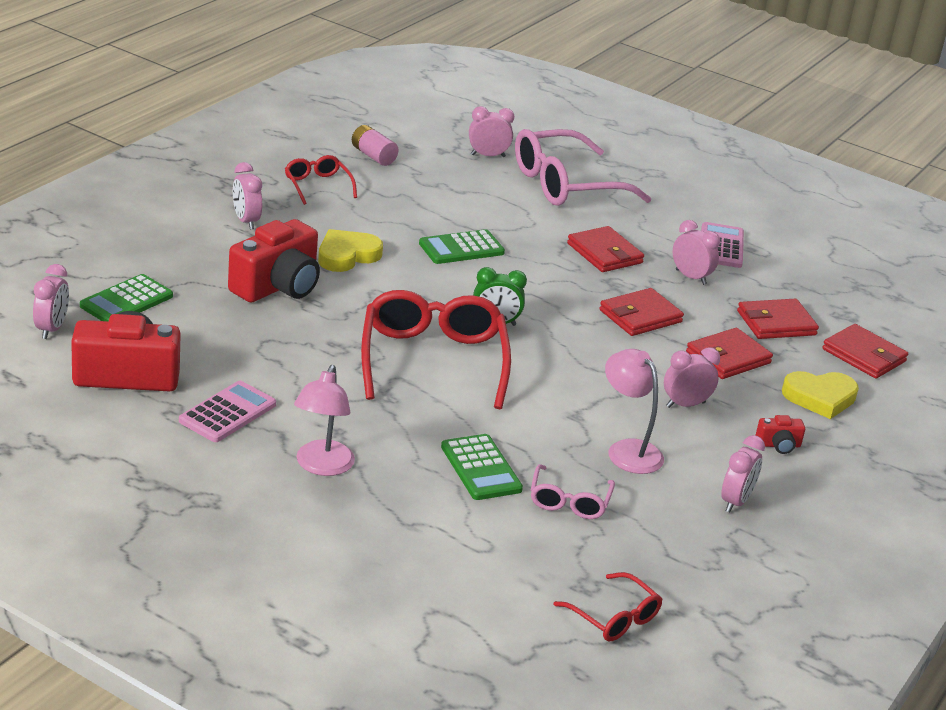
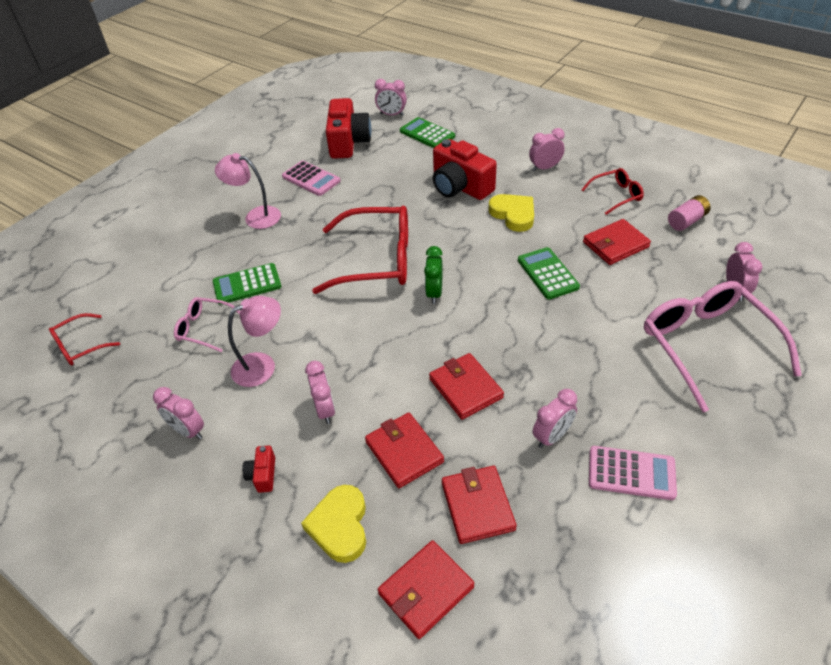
camera: 100 degrees right, 15 degrees up
(604, 253) = (575, 369): red wallet -> red wallet (615, 245)

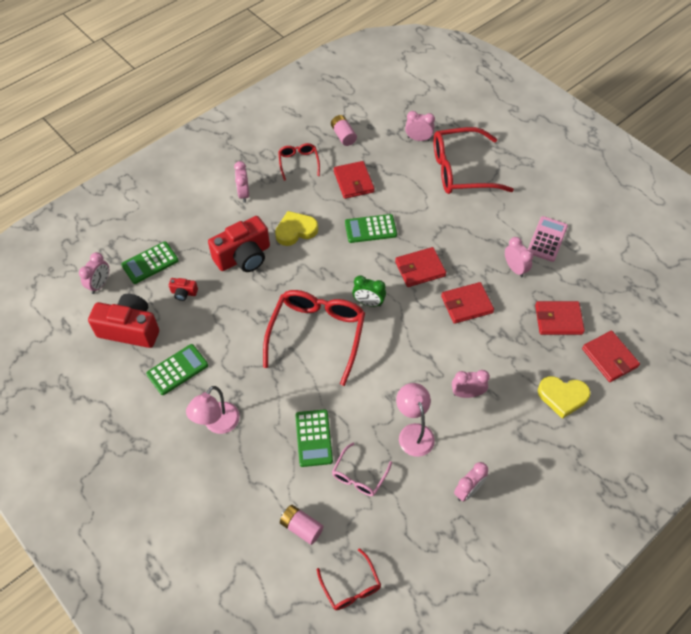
camera: 80 degrees left, 10 degrees up
(146, 296) = (301, 527): none -> pink battery
(262, 475) = (516, 440): red camera -> red camera (184, 293)
(311, 179) = (177, 370): pink calculator -> green calculator
(404, 452) = (512, 351): red wallet -> red wallet (420, 269)
(706, 345) = (461, 170): pink glasses -> red glasses

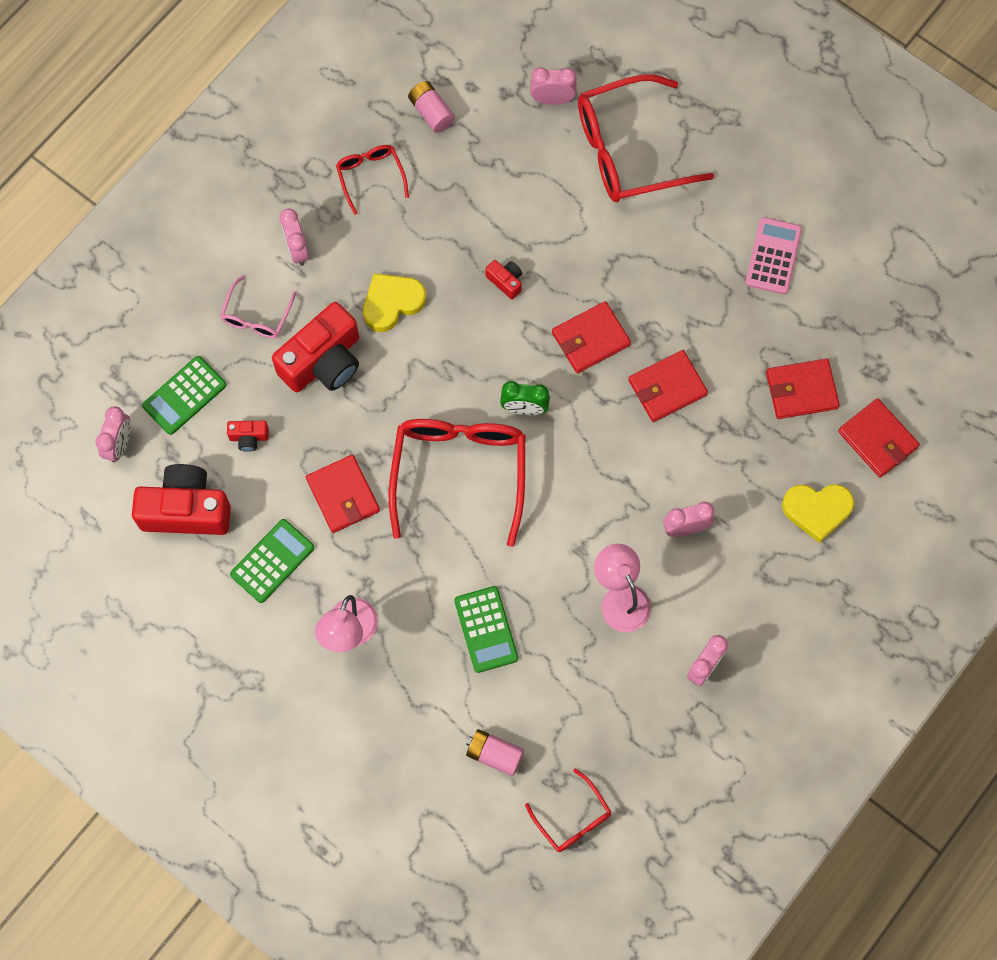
camera: 10 degrees left, 15 degrees up
(353, 182) = (464, 199): red wallet -> red wallet (343, 495)
(359, 476) = (557, 672): pink glasses -> pink glasses (256, 316)
(370, 229) = (505, 281): green calculator -> red camera
(515, 268) = (730, 315): pink clock -> none

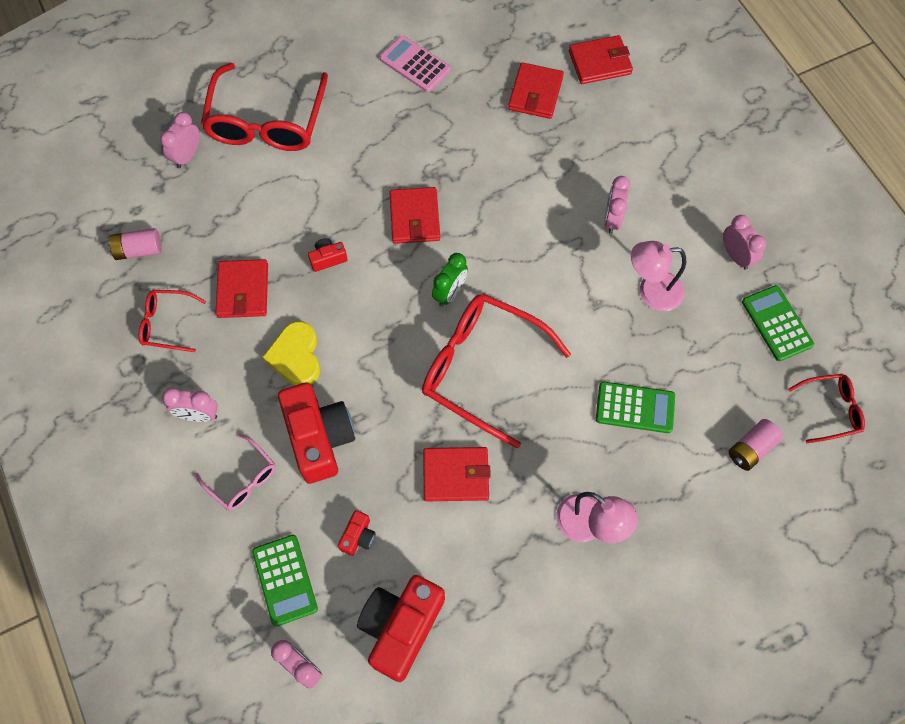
camera: 65 degrees left, 5 degrees down
(272, 561) = (490, 566): green calculator -> green calculator (776, 323)
(667, 387) = (486, 181): red wallet -> red wallet (243, 290)
(817, 510) = (638, 125): yellow heart -> none

